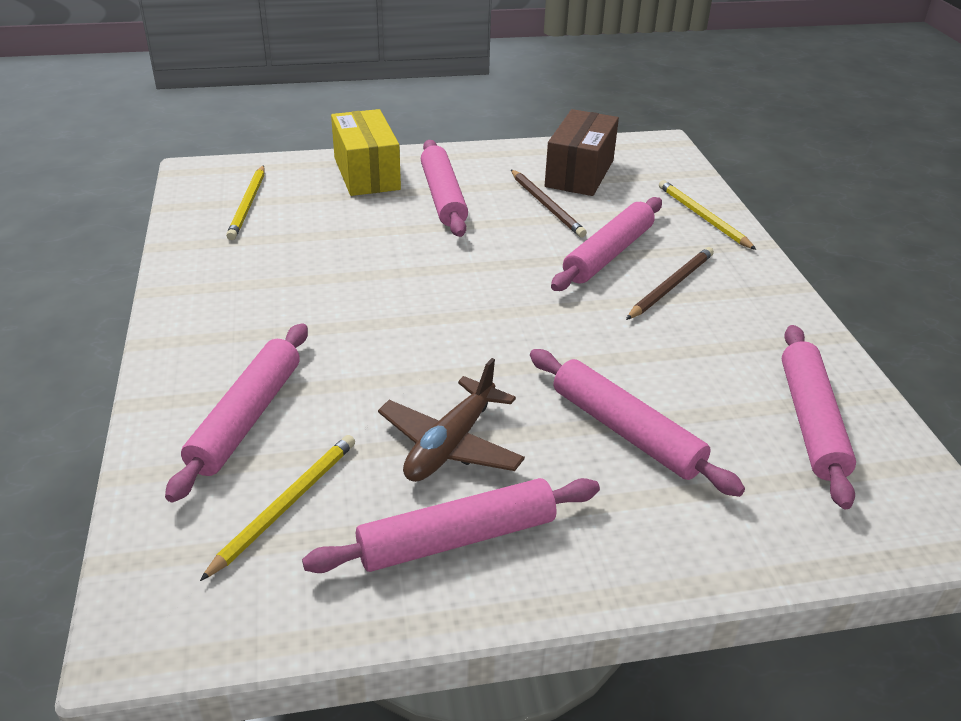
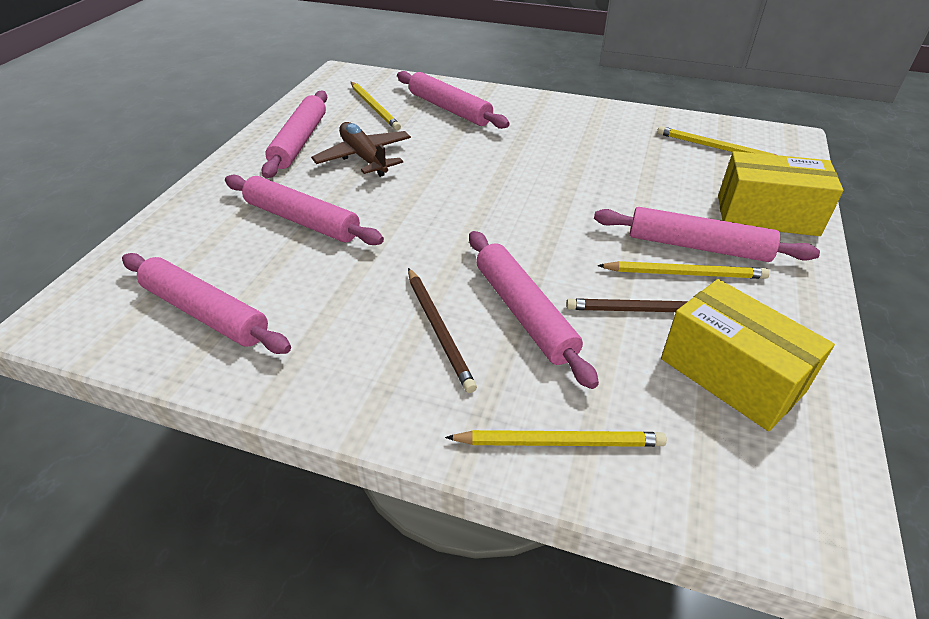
camera: 120 degrees right, 5 degrees up
(487, 198) = (685, 273): none -> yellow pencil
(579, 173) = (731, 375): brown box -> yellow box
(625, 431) = (302, 220): pink rolling pin -> pink rolling pin turned 45 degrees clockwise

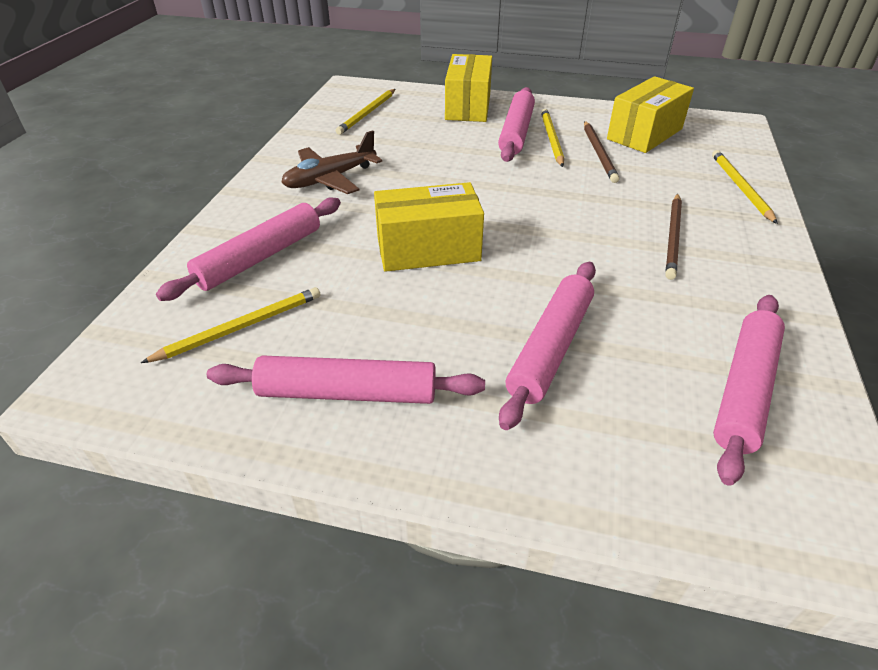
camera: 95 degrees left, 0 degrees up
(364, 157) = (394, 317): brown plane -> brown plane (330, 179)
(439, 330) = (673, 237): brown pencil -> brown pencil turned 135 degrees clockwise
(445, 174) = (428, 250): none -> yellow box
(524, 312) = (630, 200): pink rolling pin -> none

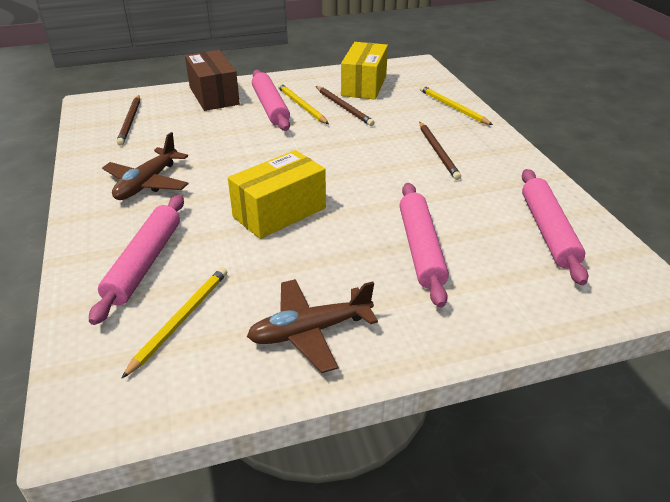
camera: 30 degrees left, 5 degrees down
(347, 393) = (310, 331): pink rolling pin -> brown plane
(367, 113) = (130, 121): yellow pencil -> brown pencil
(468, 106) = (214, 96): yellow box -> brown box

